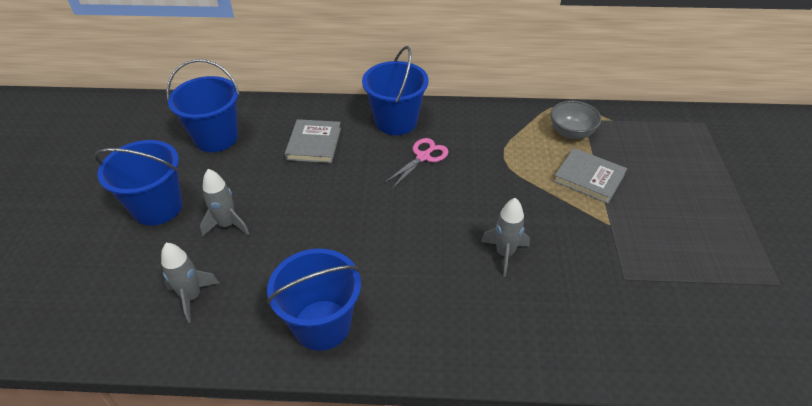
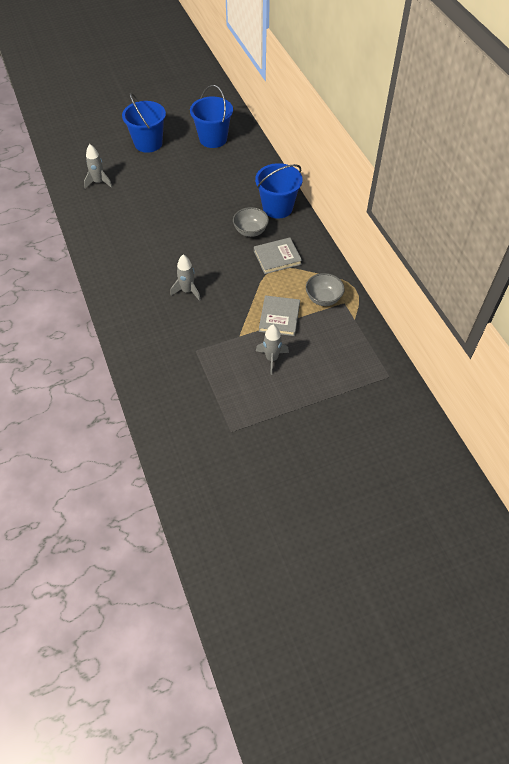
camera: 65 degrees right, 10 degrees up
(227, 225) = (150, 173): grey rocket -> grey rocket (271, 359)
(314, 143) = (233, 179): grey book -> grey book (277, 257)
(322, 325) = (104, 234): blue bucket -> none
(423, 157) = (250, 231): pink scissors -> grey bowl

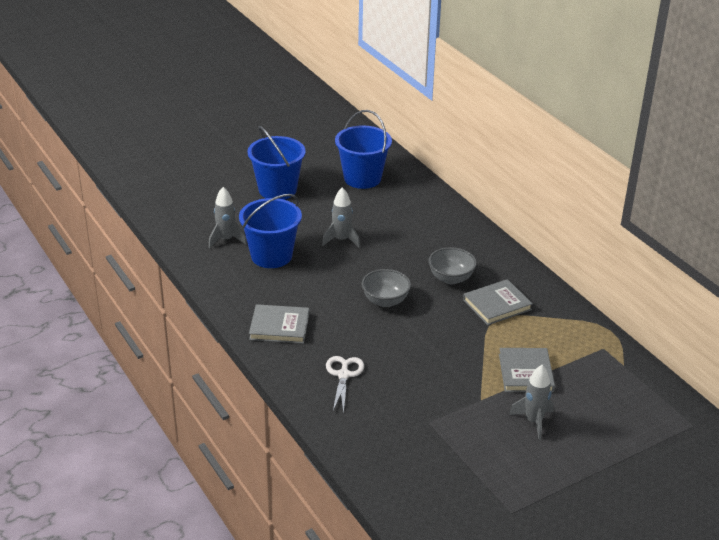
camera: 10 degrees left, 20 degrees down
(114, 259) = (279, 327): none -> grey book
(147, 304) = (344, 375): none -> white scissors
(187, 291) = (392, 354): grey rocket -> grey rocket (341, 240)
(277, 207) = (476, 249): blue bucket -> blue bucket (271, 256)
(323, 299) = (574, 346): grey bowl -> grey bowl (385, 301)

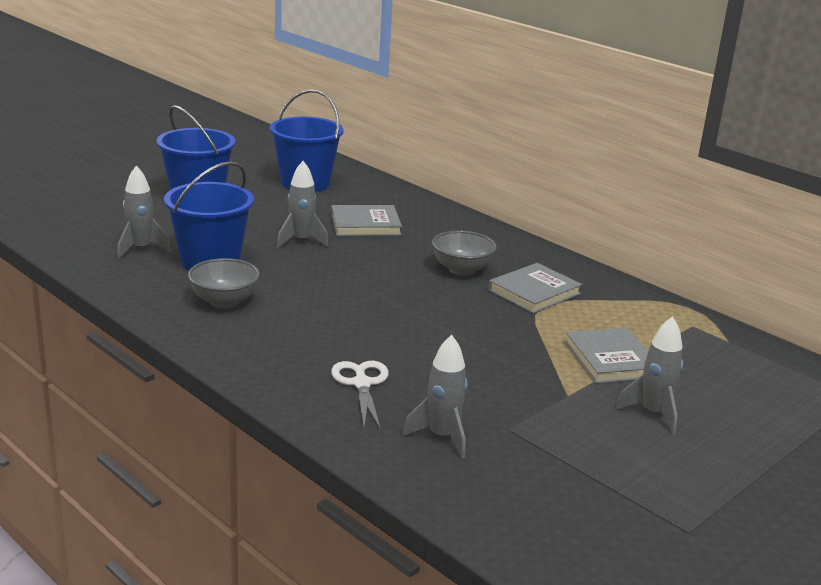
camera: 15 degrees left, 10 degrees down
(279, 327) = (247, 336): grey book -> grey book (365, 225)
(382, 423) = (442, 437): none -> grey rocket
(385, 301) = (386, 298): grey bowl -> grey bowl (224, 302)

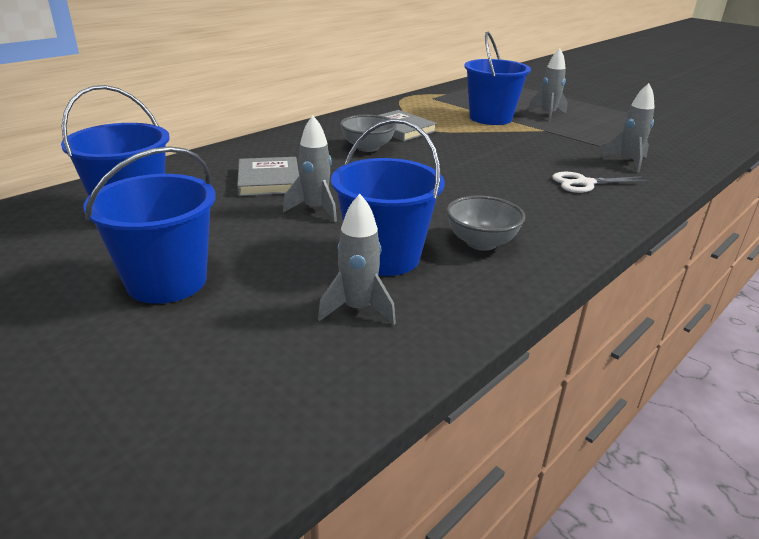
camera: 90 degrees left, 5 degrees up
(611, 360) = (490, 118): grey book -> blue bucket

